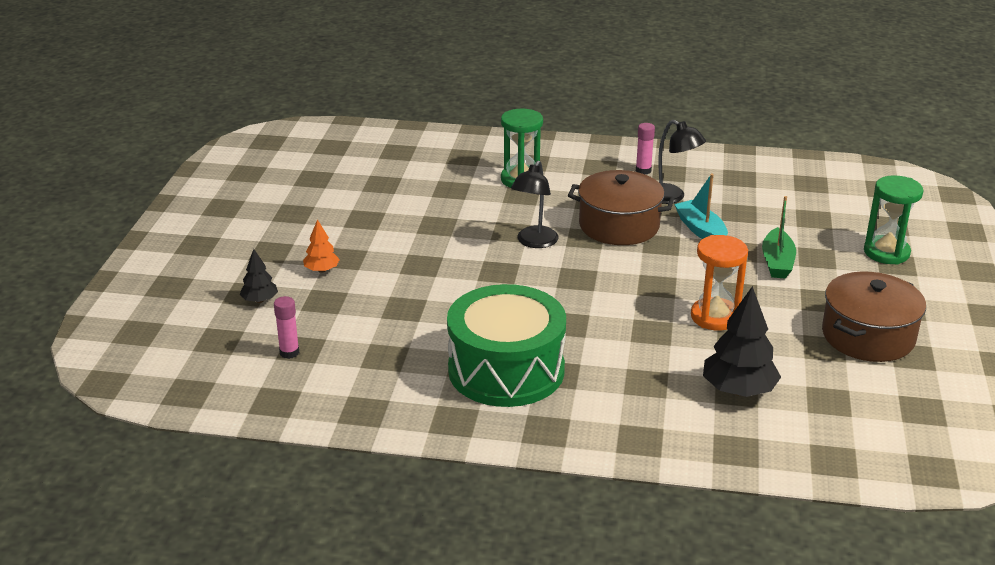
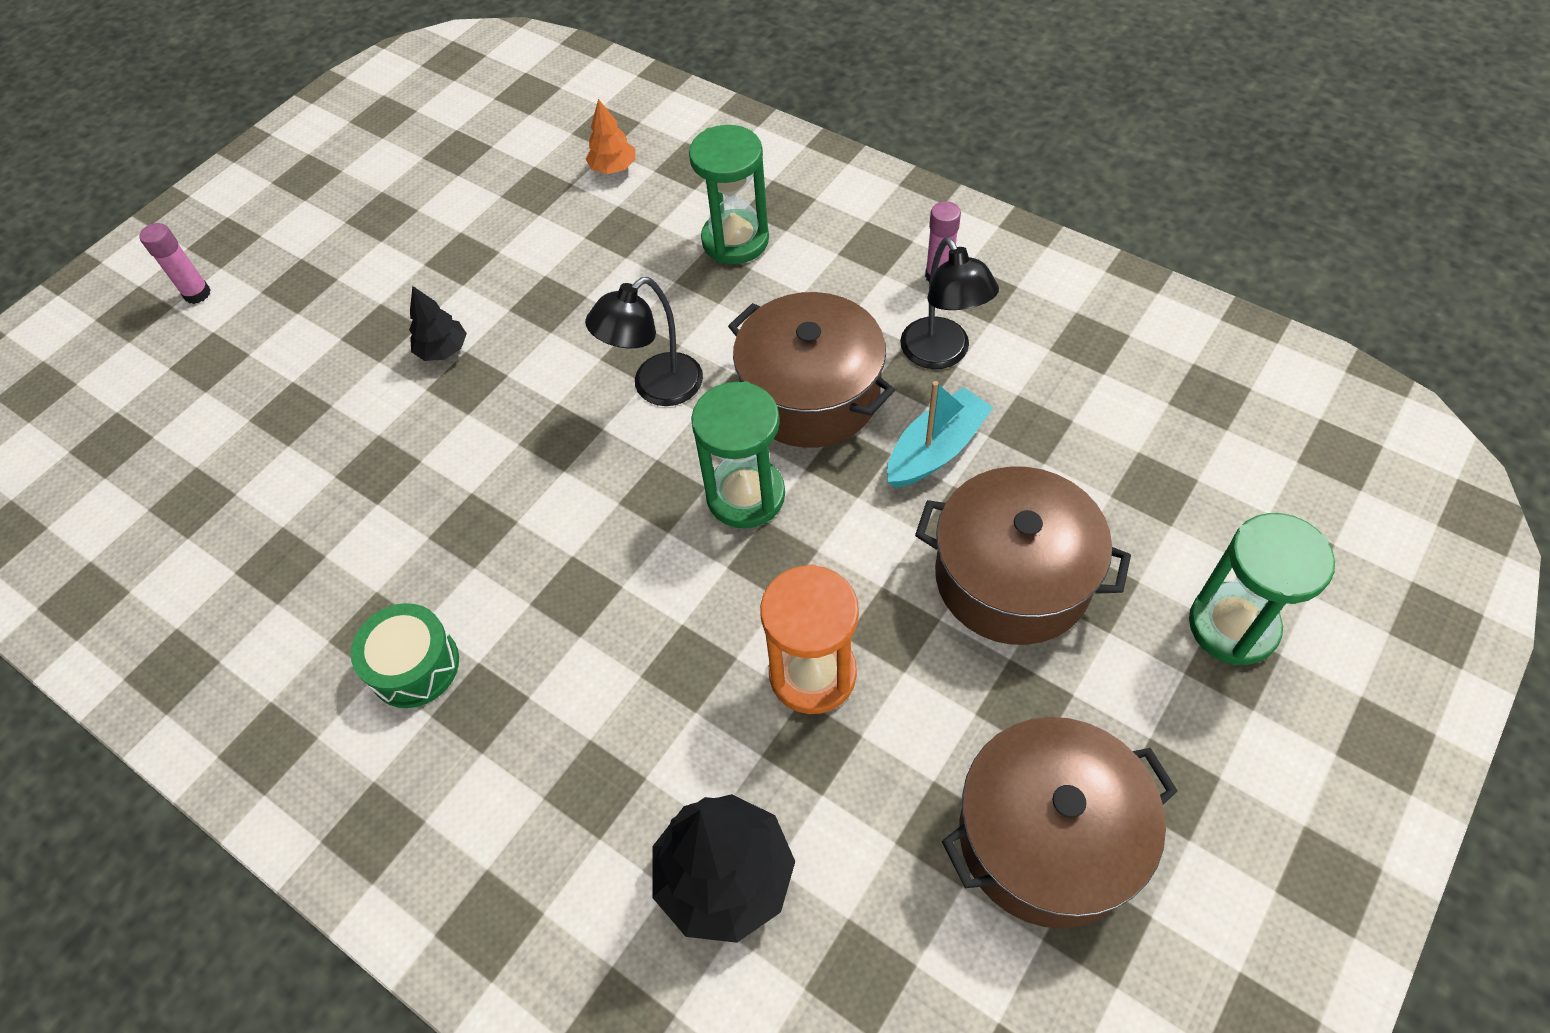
camera: 30 degrees right, 25 degrees up
(260, 300) = (214, 381): black tree -> black tree (443, 350)
(289, 352) = (171, 505): pink glue stick -> pink glue stick (197, 294)
(321, 270) = (331, 347): orange tree -> orange tree (613, 168)
(506, 370) = (414, 666): green drum -> green drum, size x0.46
(621, 268) = (745, 495): none -> green hourglass
(701, 230) = (936, 450): turquoise boat -> turquoise boat turned 45 degrees clockwise
(777, 262) = (1012, 577): green boat -> brown pot

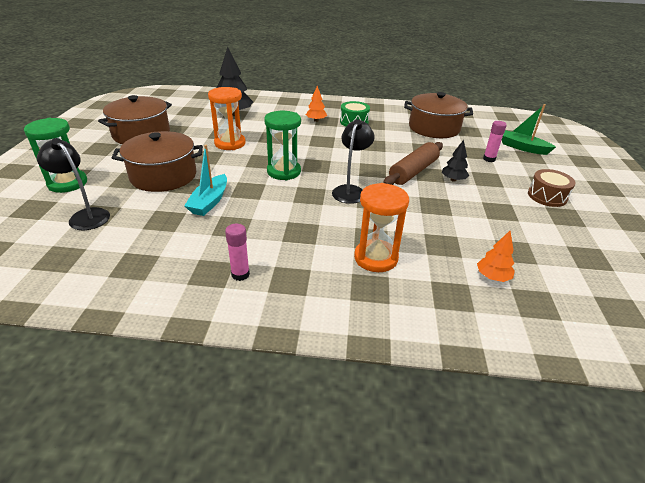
camera: 145 degrees right, 20 degrees down
(177, 393) = (522, 148): none -> green boat
(197, 294) = (575, 171): pink glue stick -> pink glue stick (489, 159)
(344, 258) = (547, 196): none -> brown drum
(489, 399) = (413, 172): none -> brown rolling pin
(508, 719) = (316, 120): none -> orange tree
(735, 240) = (375, 258): green hourglass -> orange hourglass
(810, 394) = (280, 205): brown pot -> brown pot (434, 128)
(941, 354) = (221, 236): black lamp -> black lamp (85, 216)

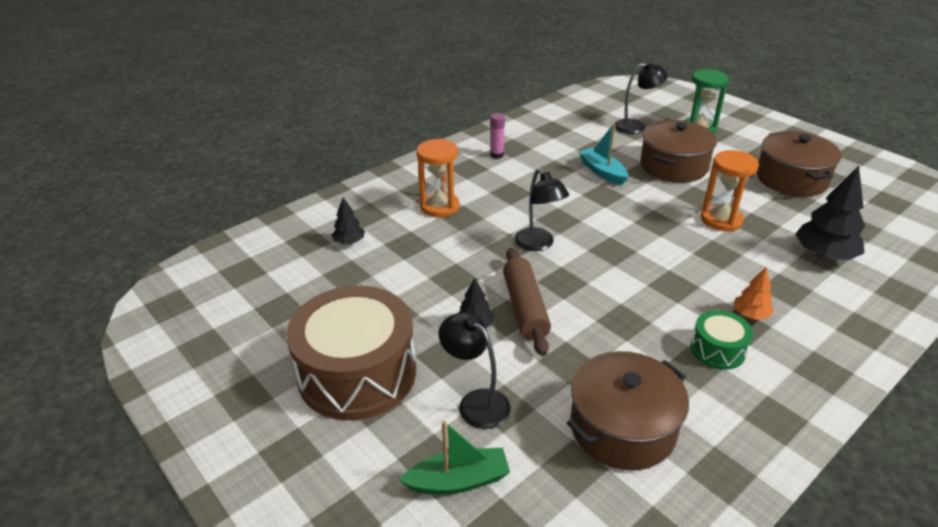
camera: 135 degrees right, 0 degrees up
(284, 172) = (618, 225): green hourglass -> none
(489, 159) = (476, 402): pink glue stick -> black lamp
(492, 277) = (349, 242): orange tree -> black tree
(547, 196) = (357, 373): brown drum -> brown drum, size x2.15

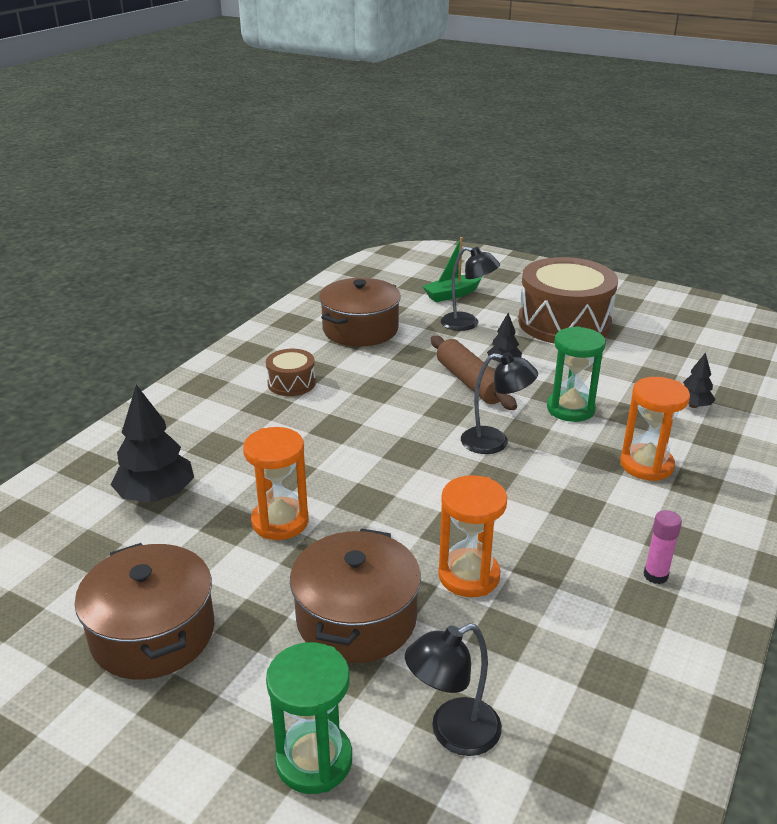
camera: 160 degrees right, 5 degrees down
(453, 260) = (570, 409): none -> green hourglass
(538, 244) = (495, 442): black lamp -> black lamp turned 150 degrees clockwise
(602, 172) = (469, 576): turquoise boat -> orange hourglass
(717, 350) = (291, 383): green drum -> brown drum
(750, 315) = (258, 415): orange tree -> none

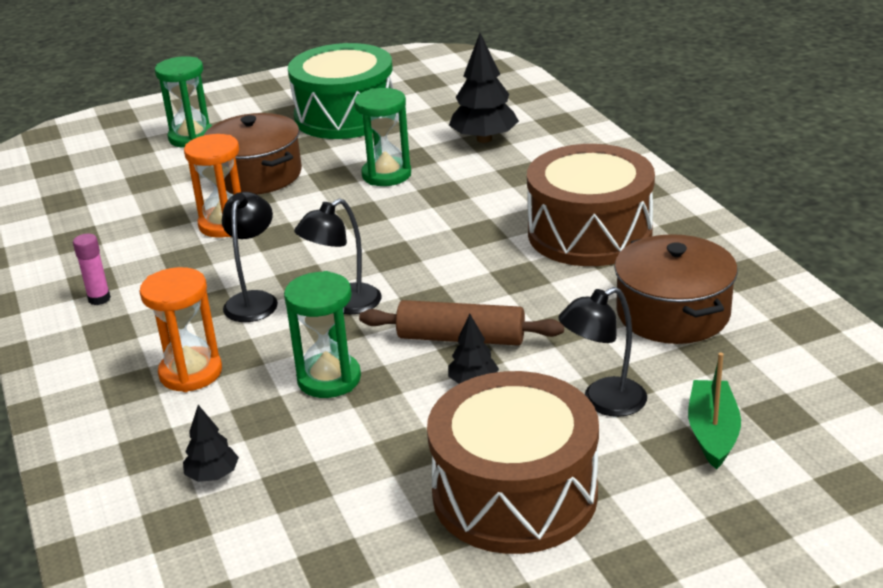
camera: 130 degrees right, 0 degrees up
(153, 633) = (345, 116): brown pot -> green drum
(280, 521) = (386, 175): orange hourglass -> green hourglass
(291, 383) = (589, 233): brown drum -> brown drum, size x2.15
(453, 733) = (139, 176): black lamp -> black lamp (254, 300)

